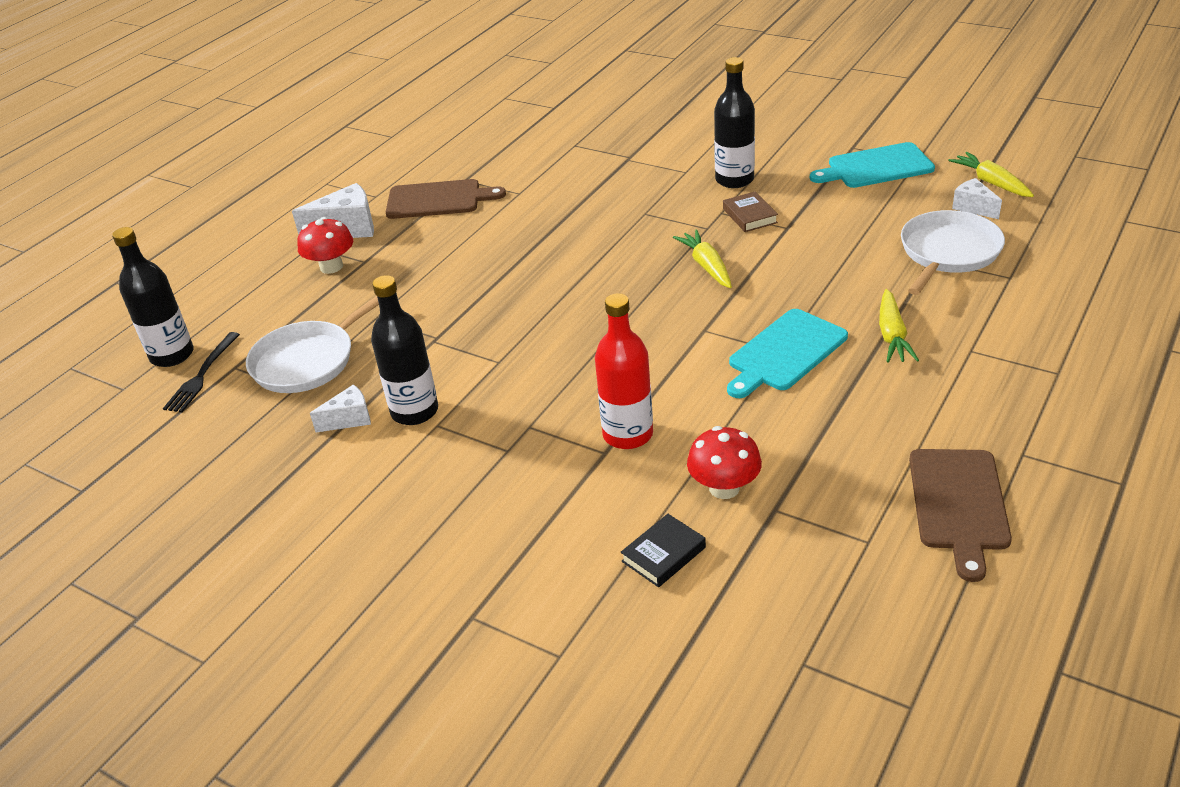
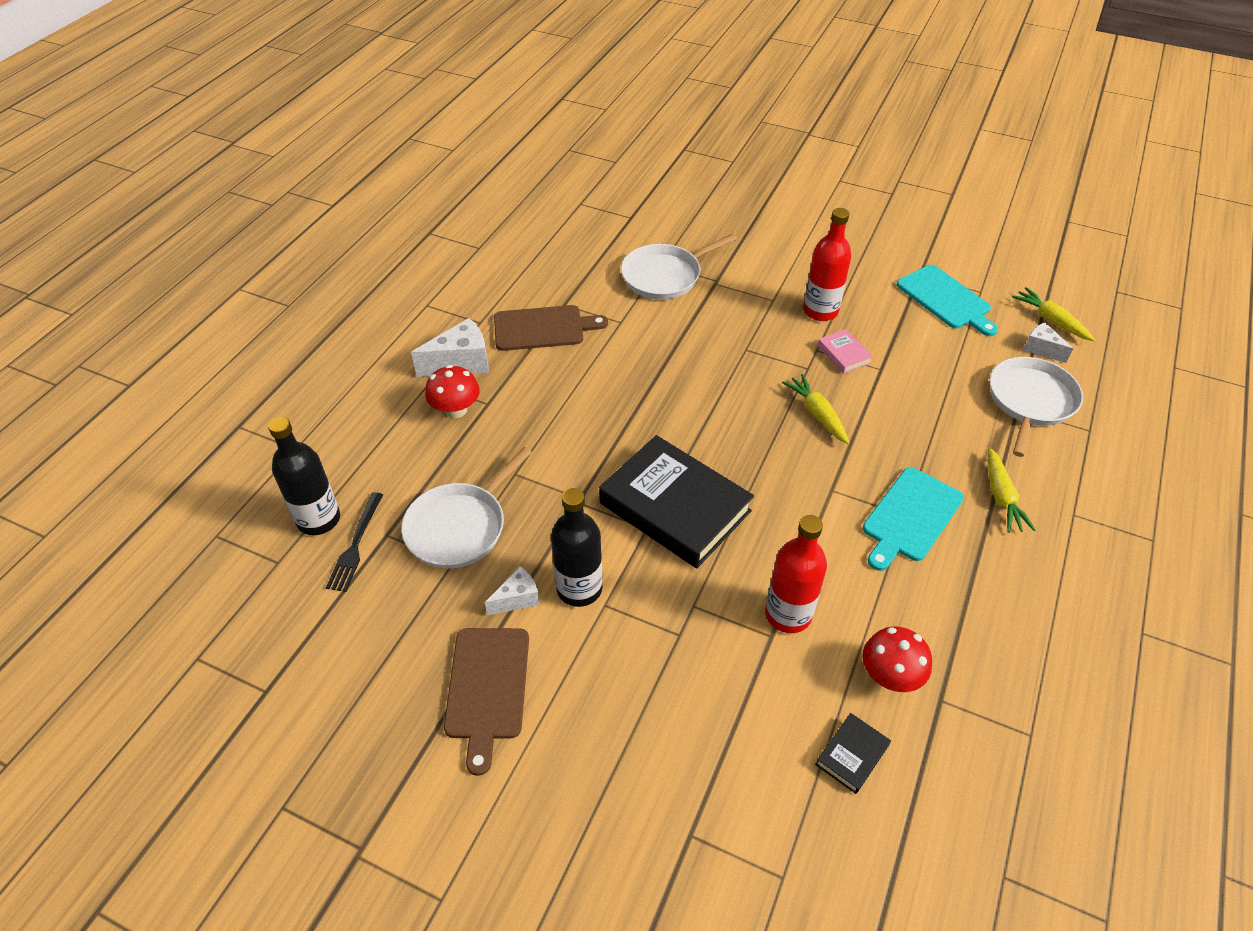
camera: 10 degrees left, 10 degrees up
(532, 344) = (675, 507): none -> black book
(576, 154) = (664, 276): none -> white pan
(734, 180) = (820, 311): black bottle -> red bottle
(749, 216) = (843, 354): brown book -> pink book
(876, 167) = (945, 299): turquoise cutting board -> turquoise cutting board turned 105 degrees counterclockwise
(958, 504) = (1099, 690): brown cutting board -> brown cutting board (487, 688)

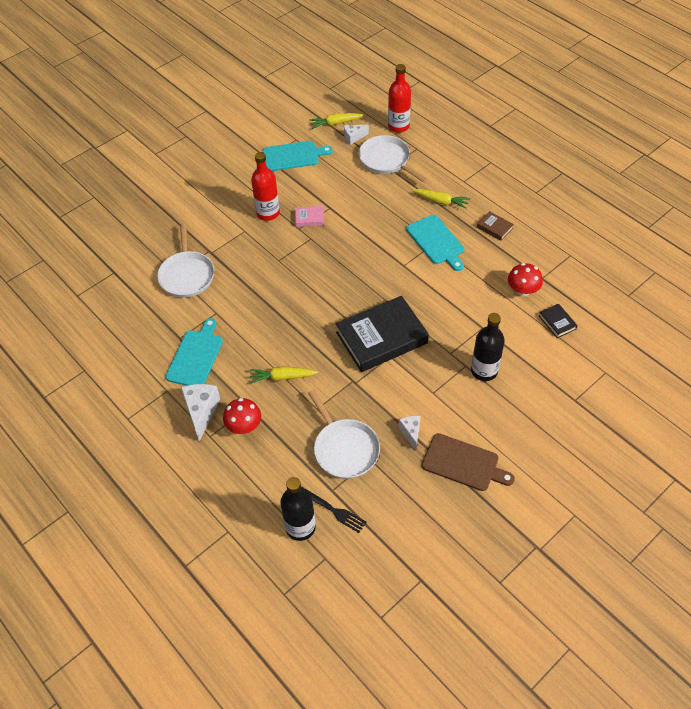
camera: 65 degrees left, 5 degrees up
(543, 328) = (196, 356): brown cutting board -> turquoise cutting board
(579, 588) = (417, 401): black bottle -> black bottle (484, 371)
(788, 614) = (472, 315): red bottle -> red bottle (398, 126)
(817, 414) = (348, 249): yellow carrot -> yellow carrot (282, 377)
(1003, 591) = (494, 228): none -> brown book

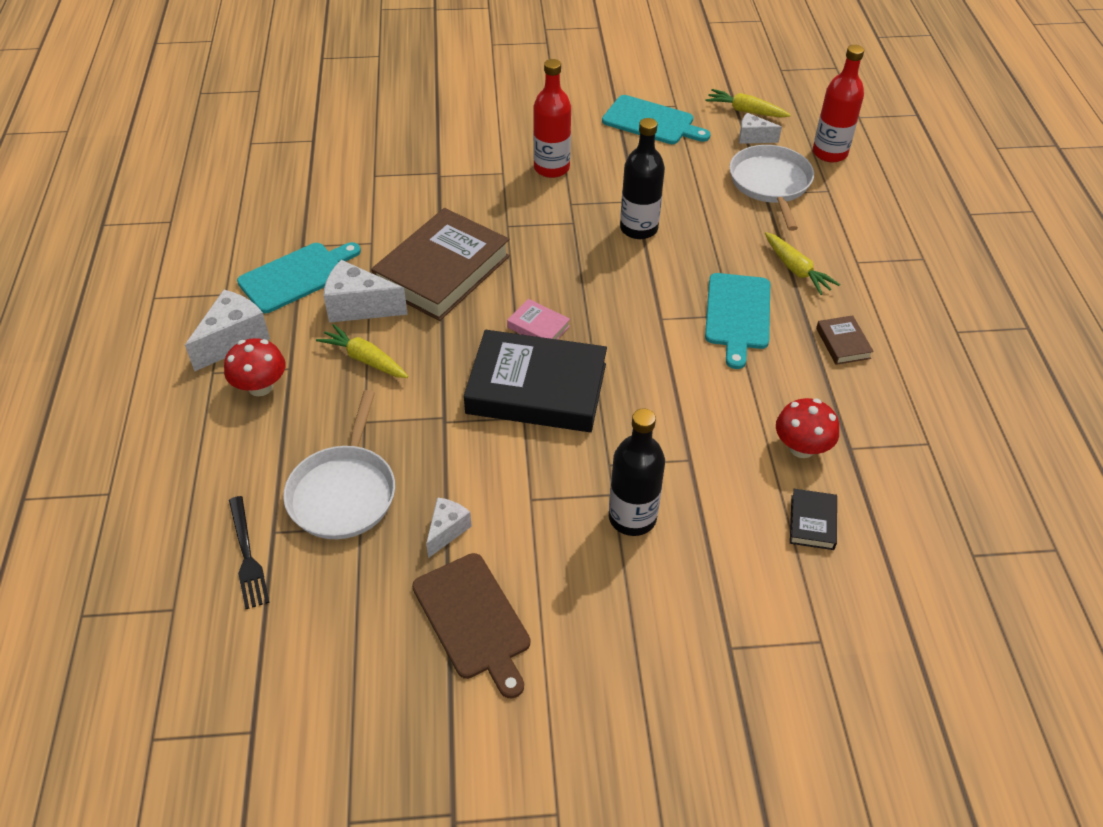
camera: 35 degrees right, 5 degrees down
(187, 275) = (385, 185): white pan -> none
(249, 352) = (359, 307): none -> white cheese
(271, 305) = (442, 271): none -> brown book
(300, 527) = (188, 549): black bottle -> black bottle (638, 228)
(309, 218) = (596, 199): pink book -> pink book (538, 327)

